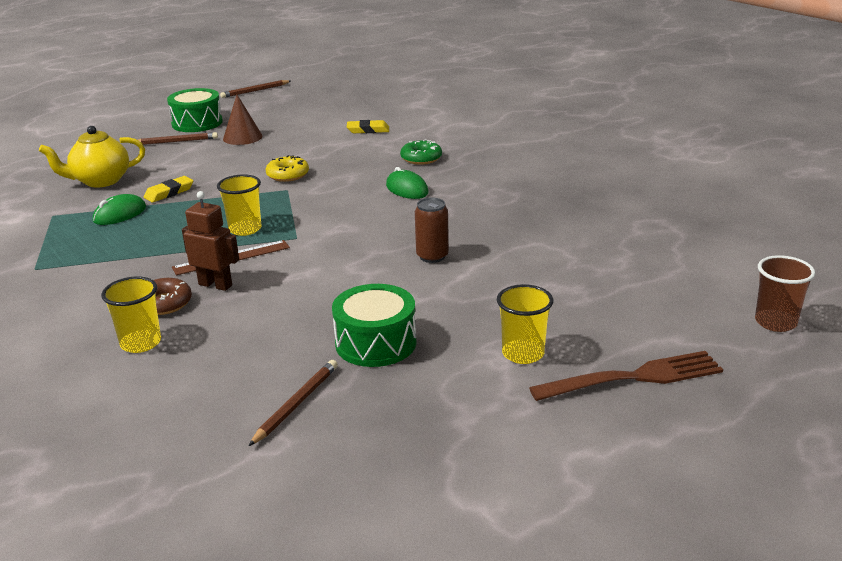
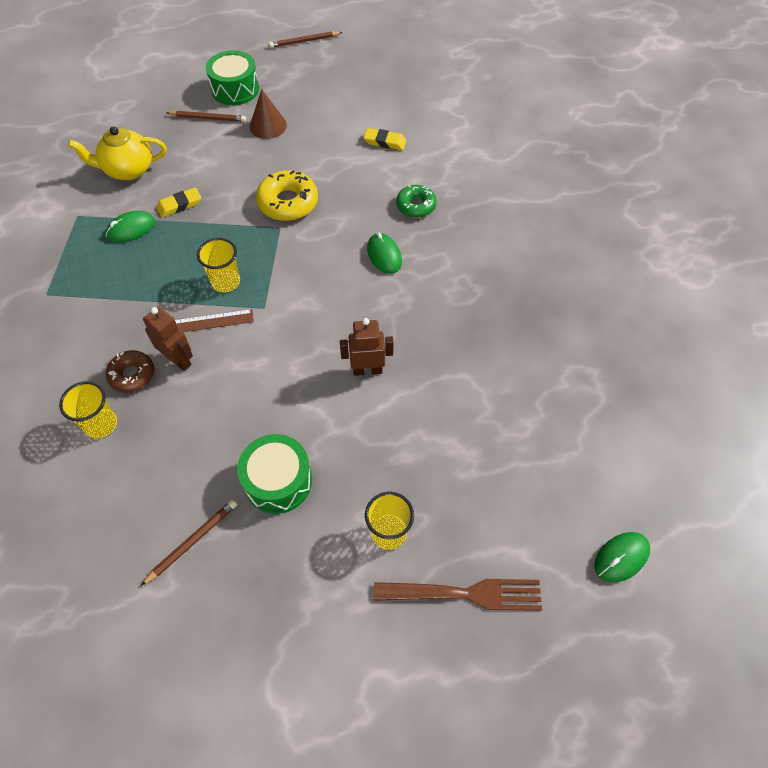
camera: 15 degrees right, 30 degrees up
(288, 175) = (288, 202): yellow donut -> yellow donut, size x1.53
(432, 256) = (367, 370): brown can -> brown robot
(775, 322) = (621, 557): brown cup -> green mouse

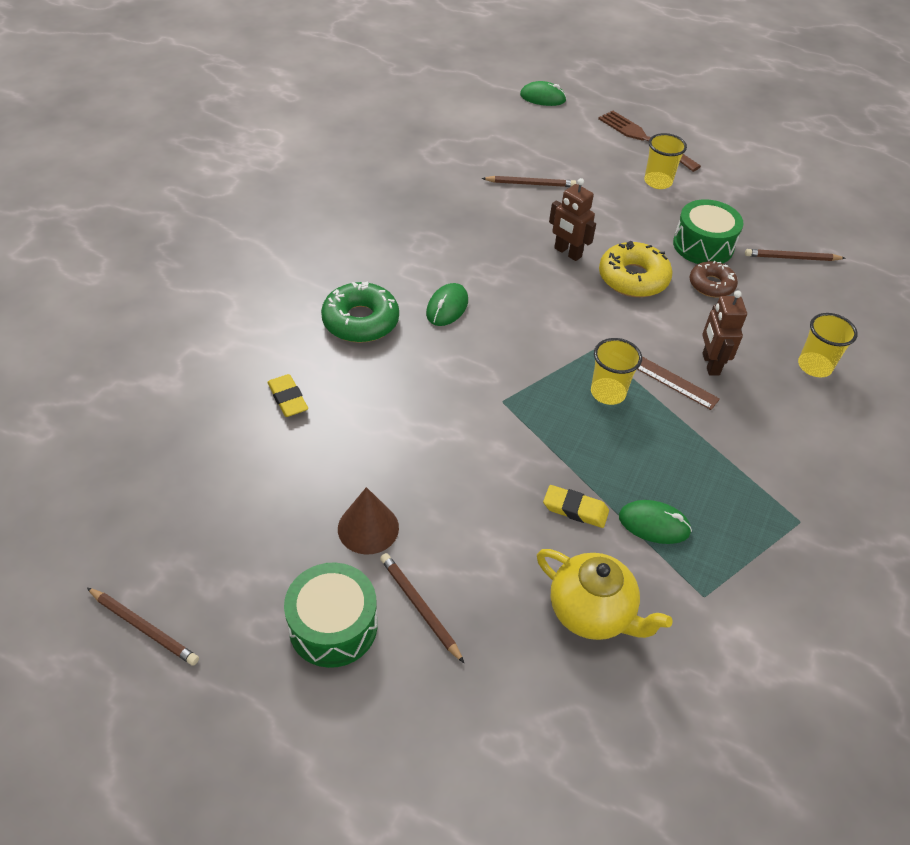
camera: 135 degrees left, 10 degrees down
(132, 375) = (761, 382): brown donut -> brown donut (711, 285)
(288, 202) = (465, 418): yellow donut -> yellow donut (633, 278)
(416, 205) = (360, 321): green donut -> green donut, size x1.53
(477, 417) = (530, 184): none -> brown pencil

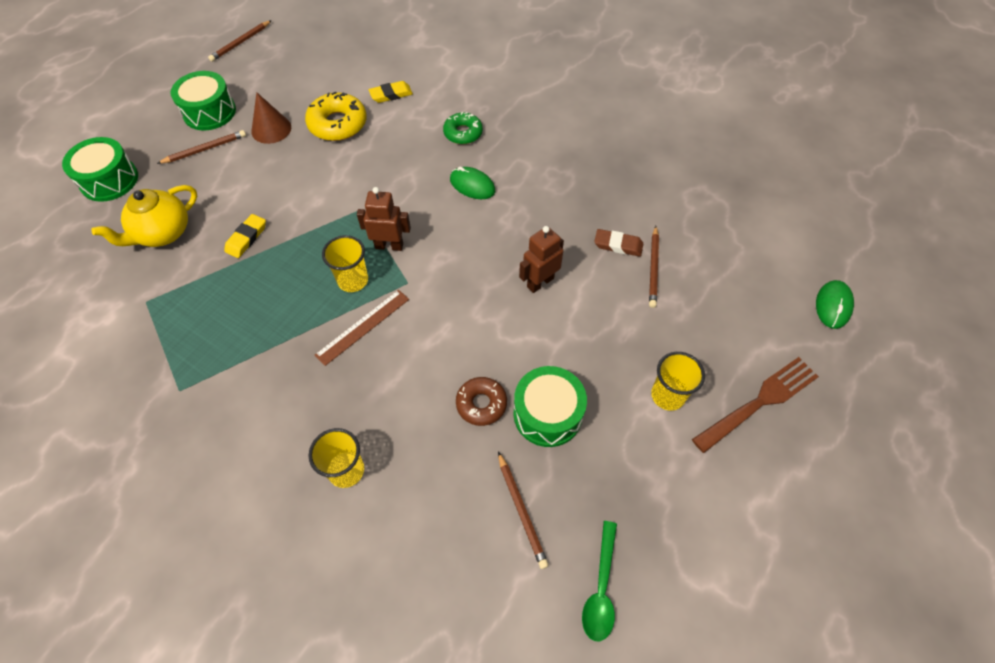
camera: 100 degrees right, 10 degrees up
(360, 321) = (463, 133): green donut -> green donut, size x0.65
(506, 732) = (109, 180): none -> green drum
(508, 204) = (618, 245): none -> brown eraser
(633, 278) = (498, 331): yellow donut -> yellow donut (338, 124)
(654, 524) = (216, 284): green mouse -> none
(710, 364) = (369, 370): brown robot -> brown robot (389, 246)
(792, 258) = (521, 511): brown pencil -> brown pencil turned 150 degrees clockwise
(825, 218) = (600, 589): none -> green spoon

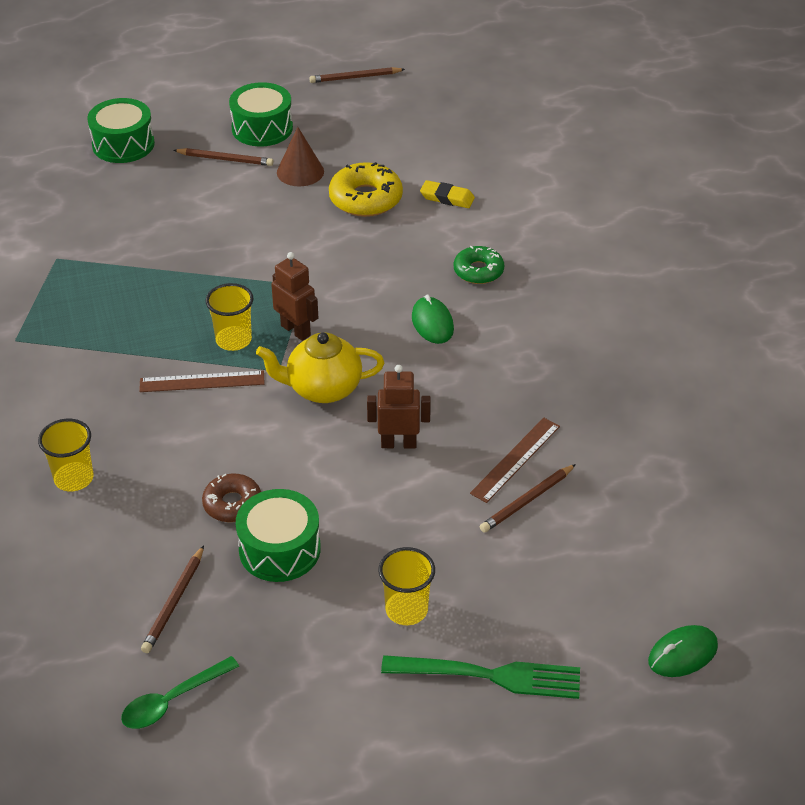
camera: 40 degrees right, 15 degrees down
(163, 233) = (122, 212): yellow teapot -> yellow teapot (322, 389)
(246, 238) = (183, 254): yellow eraser -> none
(618, 245) = (515, 459): brown eraser -> brown ruler
(759, 402) = (489, 676): brown fork -> green fork

